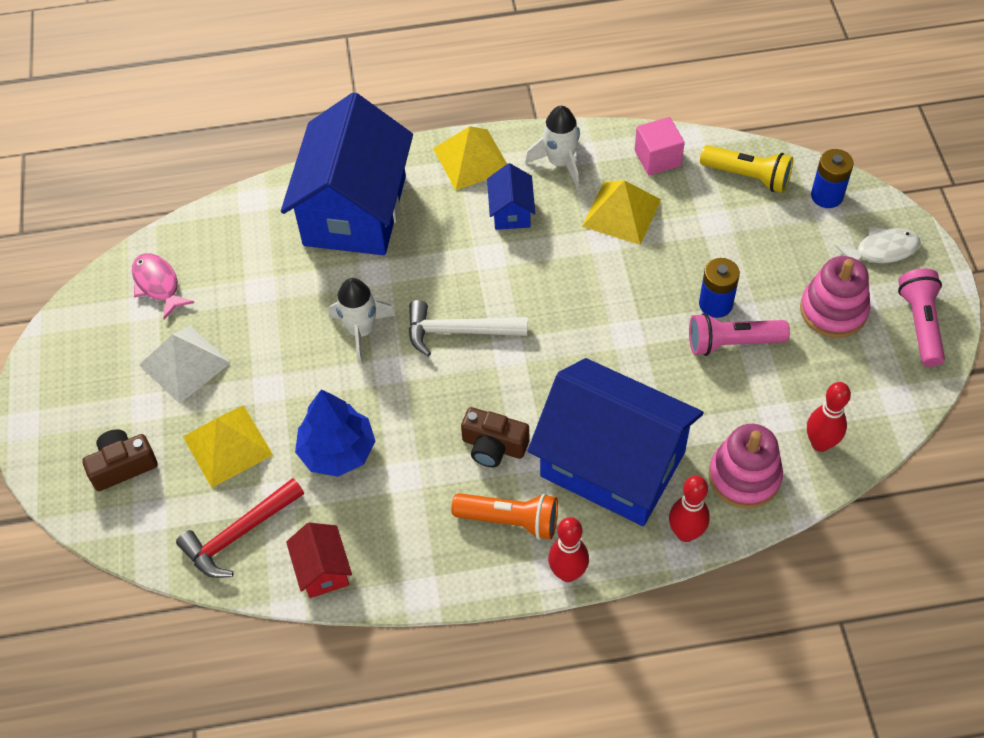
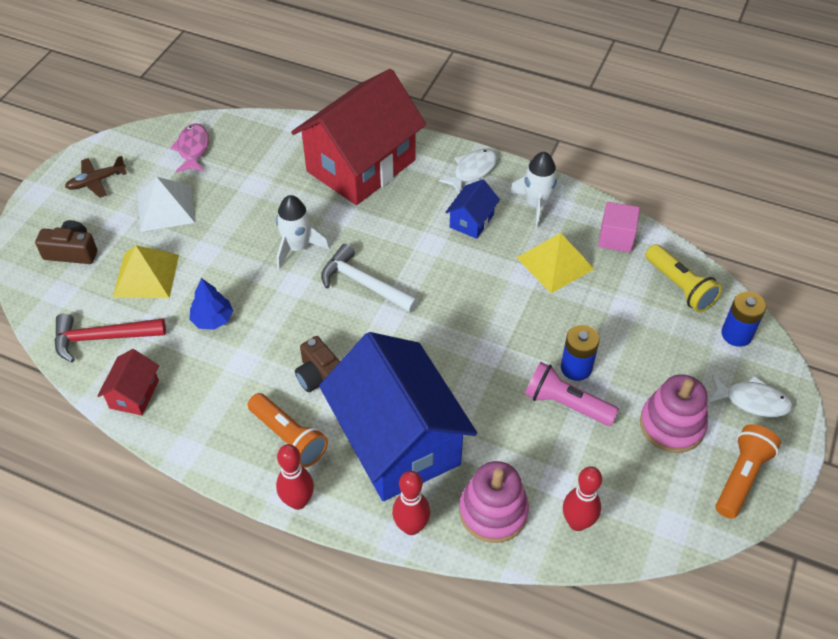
camera: 30 degrees right, 5 degrees down
(80, 376) = (96, 181): none -> brown plane
(337, 451) = (213, 319): blue tree -> blue tree, size x0.64
(355, 210) = (361, 166): blue house -> red house
(471, 159) = (472, 171): yellow pyramid -> white fish
(920, 324) = (741, 477): pink flashlight -> orange flashlight

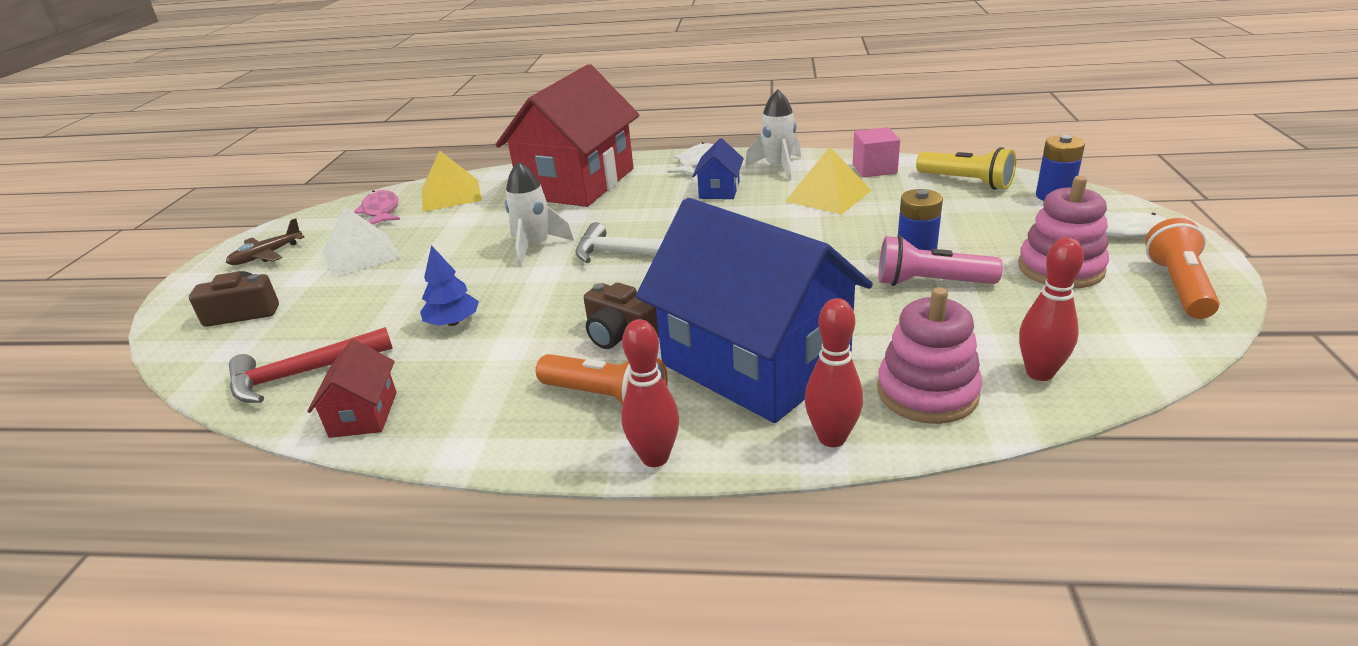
camera: 15 degrees left, 20 degrees down
(146, 275) = (351, 308): yellow pyramid -> yellow pyramid (451, 195)

